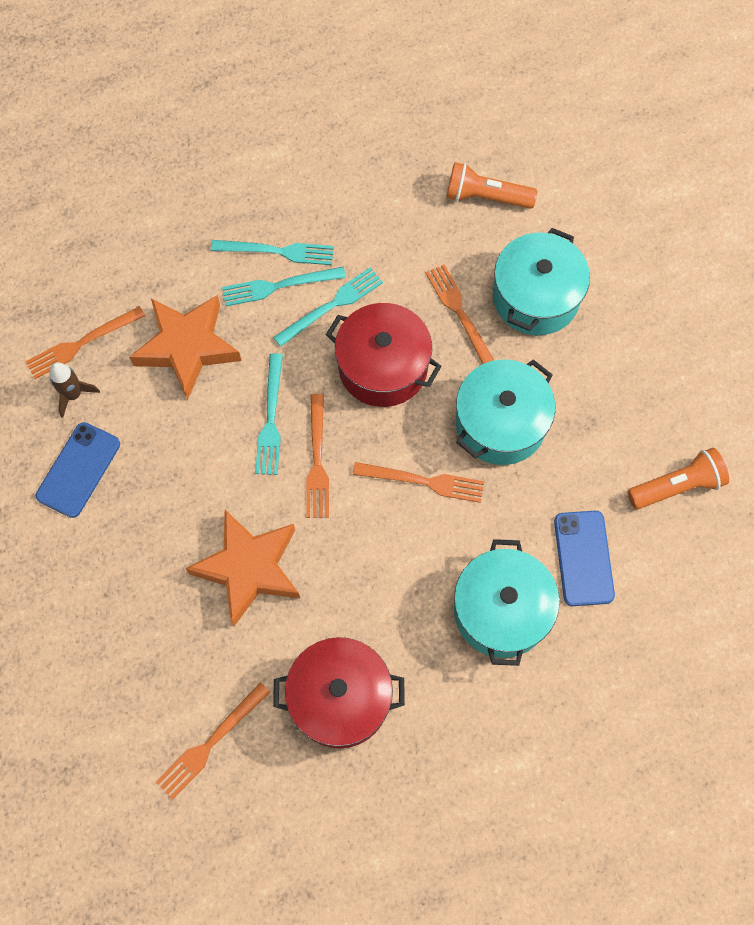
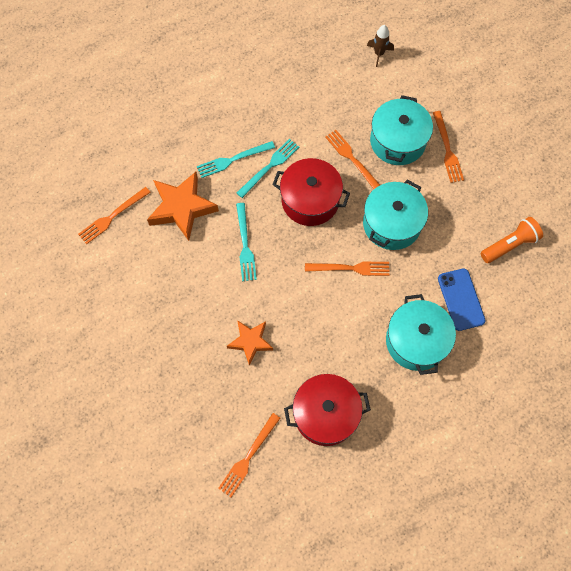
camera: 10 degrees left, 0 degrees up
(73, 395) = (114, 250): brown rocket -> brown rocket (379, 54)
(78, 470) = (127, 298): blue phone -> none
(249, 568) = (250, 342): orange star -> orange star, size x0.62
(277, 251) = (227, 138): turquoise fork -> none
(317, 460) = (280, 266): orange fork -> orange fork (447, 149)
(486, 197) = (353, 83): orange flashlight -> none

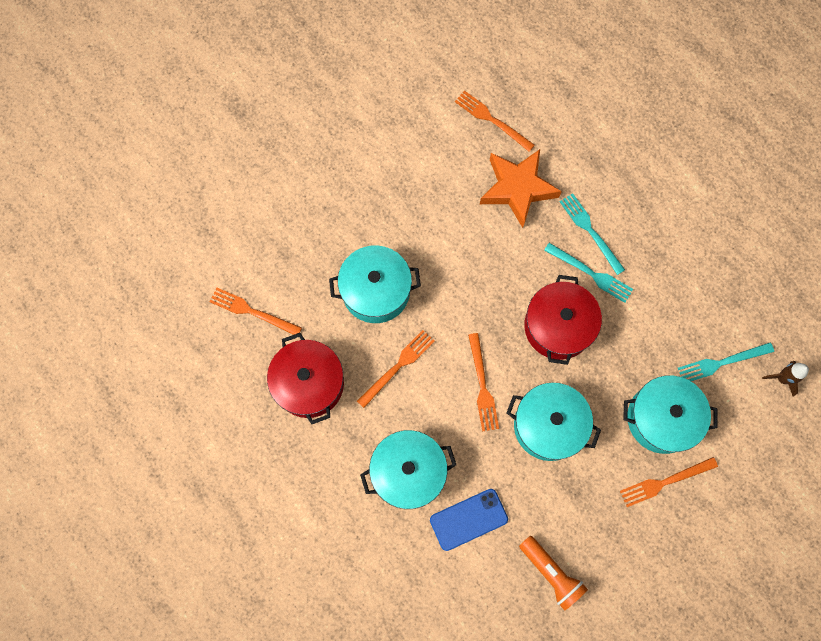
camera: 80 degrees right, 5 degrees up
(245, 244) = (487, 264): turquoise fork -> turquoise fork (722, 362)
(250, 342) = (376, 291): orange star -> turquoise pot
(352, 159) = (623, 367): orange fork -> orange fork (397, 367)

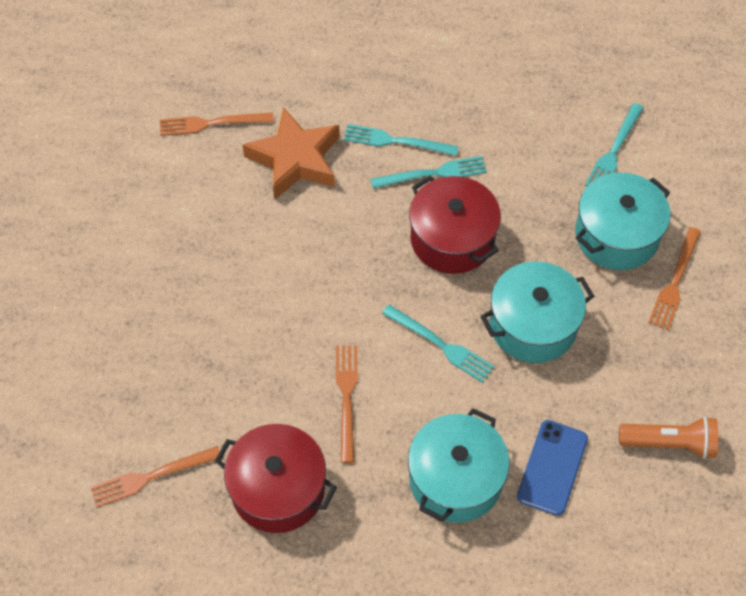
camera: 45 degrees left, 15 degrees down
(376, 291) = (256, 352): turquoise pot -> none
(482, 385) = (440, 344): orange fork -> turquoise fork
(782, 378) = (672, 122): brown rocket -> none

